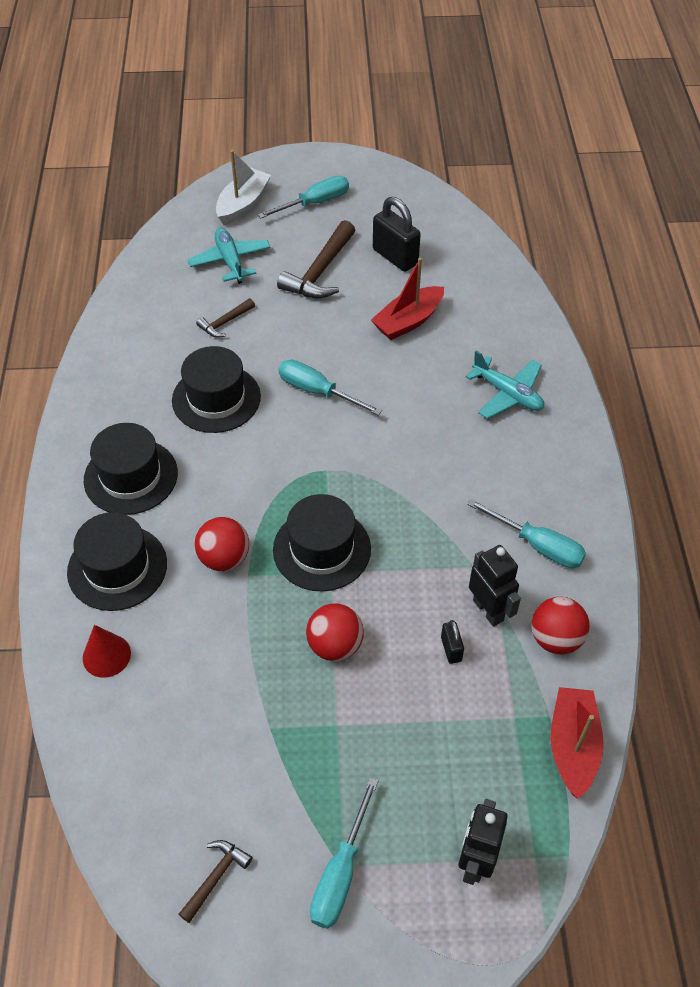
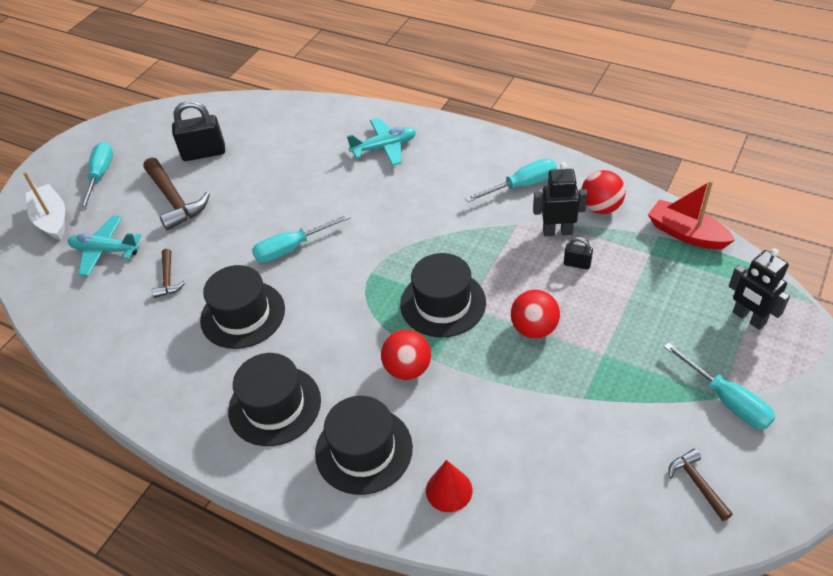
camera: 55 degrees left, 5 degrees down
(408, 321) = (272, 171): red boat -> none

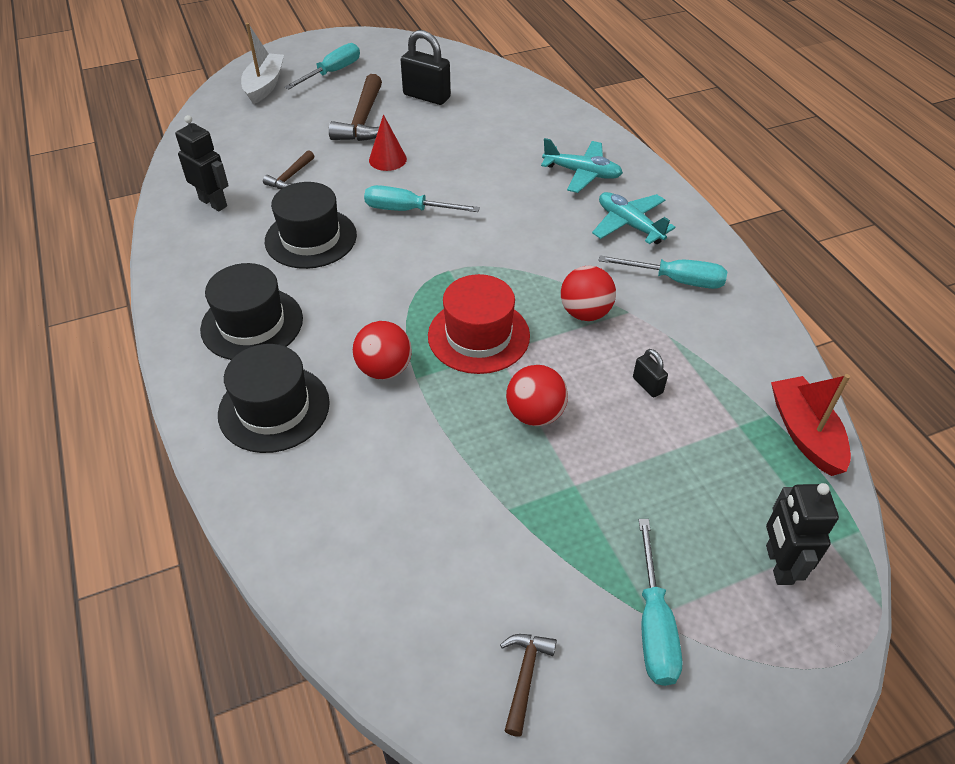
camera: 35 degrees right, 0 degrees up
(105, 251) = (272, 129): turquoise plane -> turquoise plane (629, 224)
(443, 303) = (478, 335): black hat -> red hat
(449, 490) = (299, 494): red cone -> red cone (387, 159)
(557, 231) = (663, 343): black robot -> black robot (213, 203)
(601, 207) = (736, 349): red ball -> red ball (585, 313)

